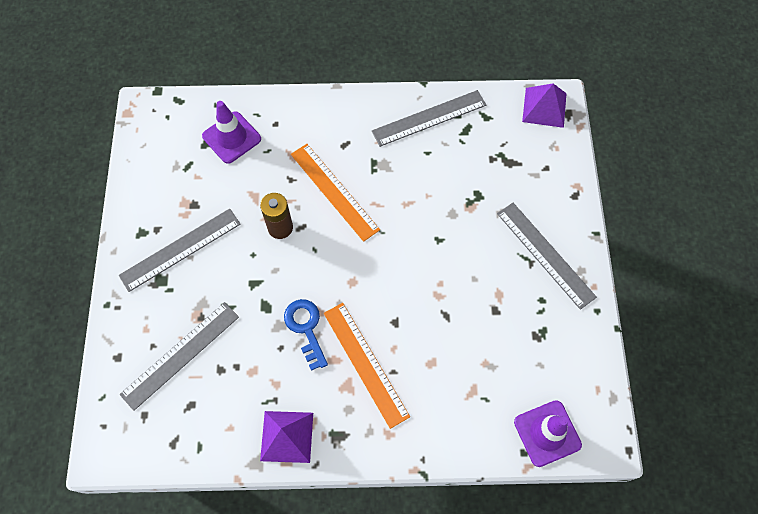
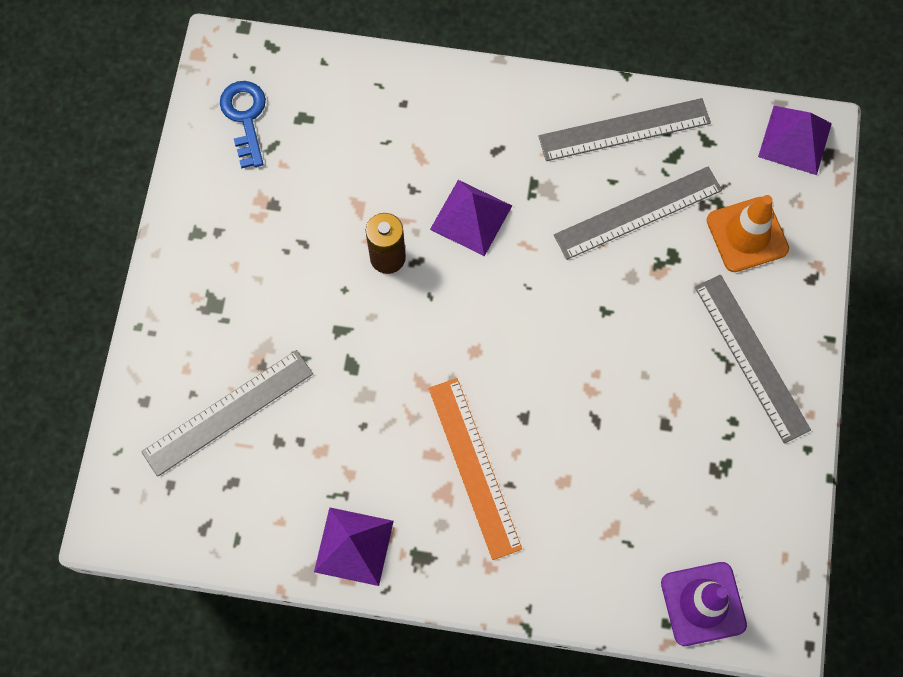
camera: 10 degrees right, 5 degrees up
(180, 249) = (246, 266): grey ruler -> grey ruler (638, 212)
(231, 137) = (339, 114): purple traffic cone -> none
(306, 328) = (401, 405): blue key -> blue key (245, 117)
(334, 191) = (471, 217): orange ruler -> purple pyramid
(525, 173) = (747, 234): none -> orange traffic cone

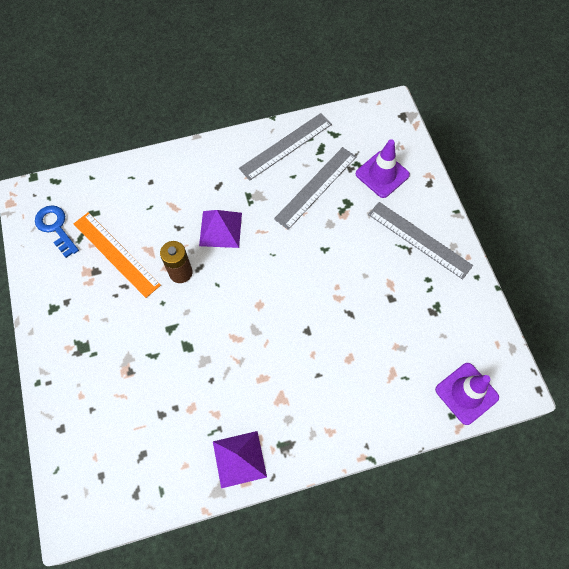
camera: 25 degrees left, 5 degrees down
(228, 412) = (120, 411): grey ruler -> none
(474, 467) = (291, 374): orange ruler -> orange ruler (116, 254)
(747, 234) = (382, 174): orange traffic cone -> purple traffic cone
(794, 140) = (381, 115): purple pyramid -> none

